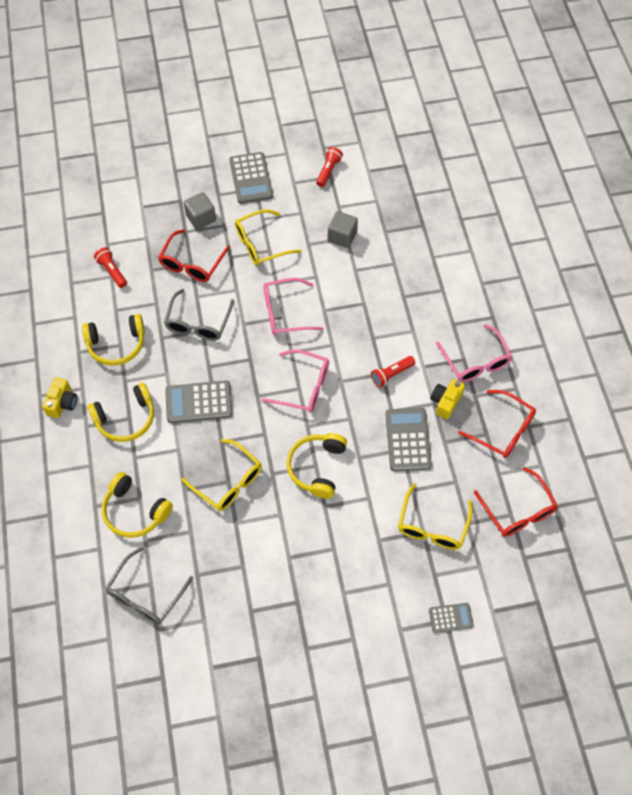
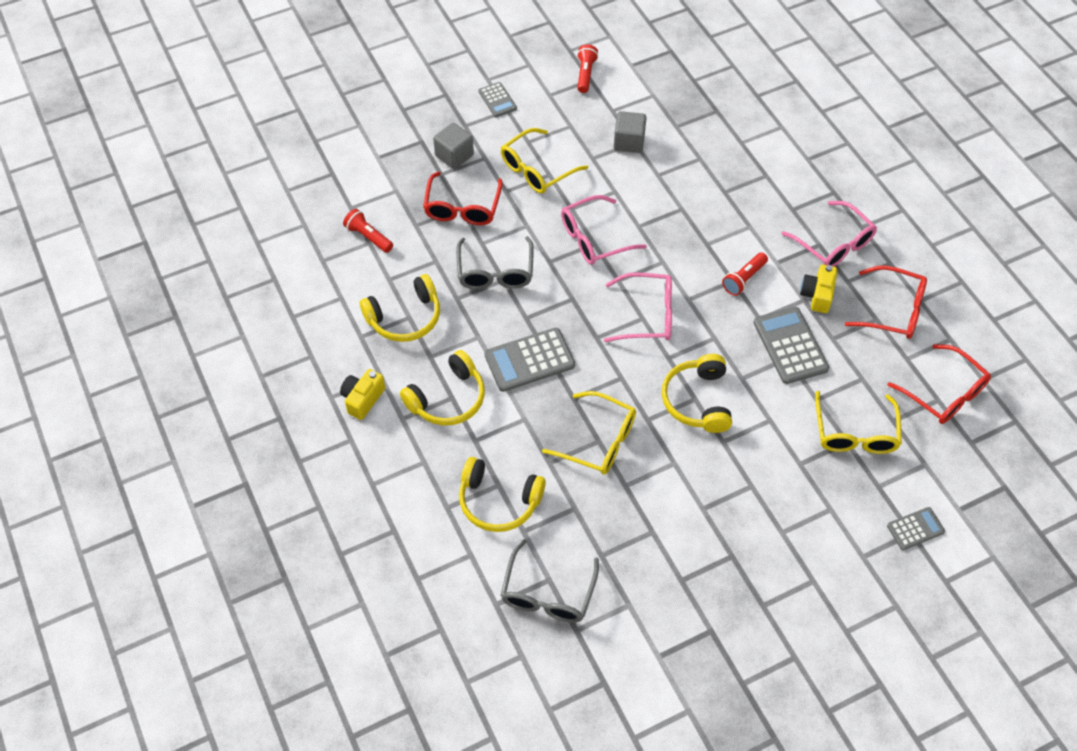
camera: 15 degrees left, 5 degrees down
(62, 403) = (363, 399): yellow camera -> yellow camera turned 150 degrees counterclockwise
(251, 178) = (497, 100): grey calculator -> grey calculator, size x0.57

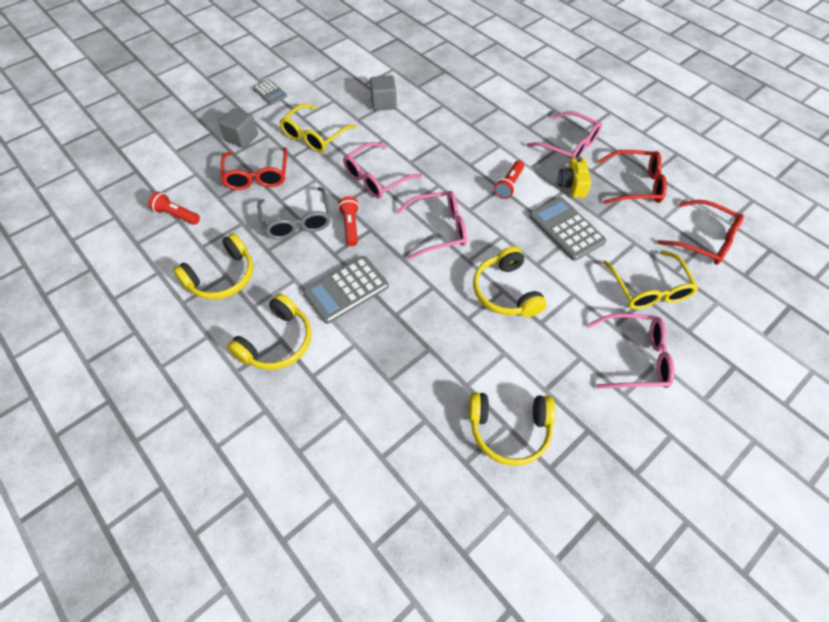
camera: 15 degrees left, 0 degrees up
(363, 399) = (193, 361): yellow camera -> none
(498, 501) = (349, 432): yellow headphones -> yellow headphones (509, 430)
(548, 593) = (423, 519): grey glasses -> none
(585, 74) = (336, 63): red flashlight -> red flashlight (350, 226)
(599, 441) = (429, 348): yellow glasses -> none
(809, 499) = (635, 357): none -> pink glasses
(915, 528) = (736, 361): grey calculator -> none

